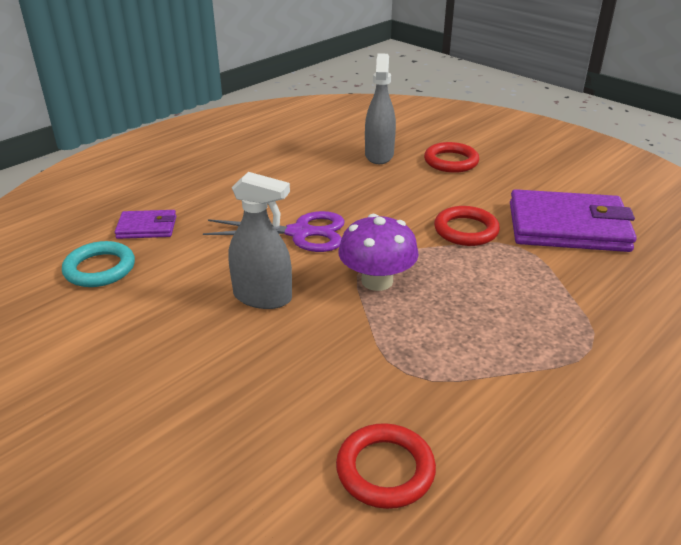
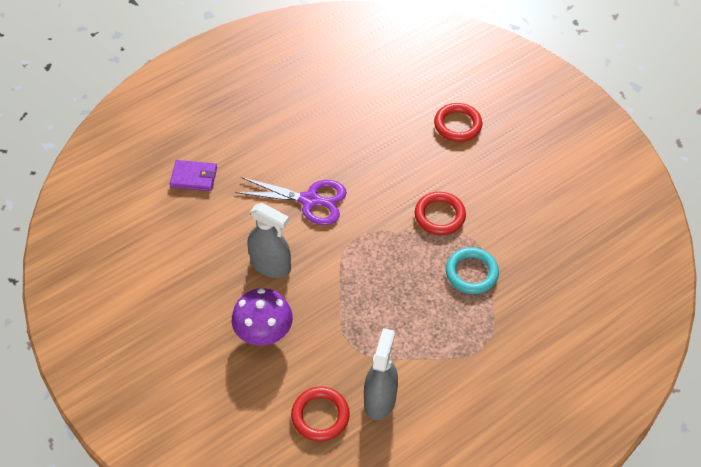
camera: 10 degrees right, 20 degrees up
(100, 269) = (158, 219): turquoise ring -> turquoise ring (471, 273)
(377, 281) = (355, 261): purple mushroom -> purple mushroom (264, 331)
(379, 155) = (397, 107): grey spray bottle -> grey spray bottle (380, 399)
(567, 227) = (522, 223): purple wallet -> none

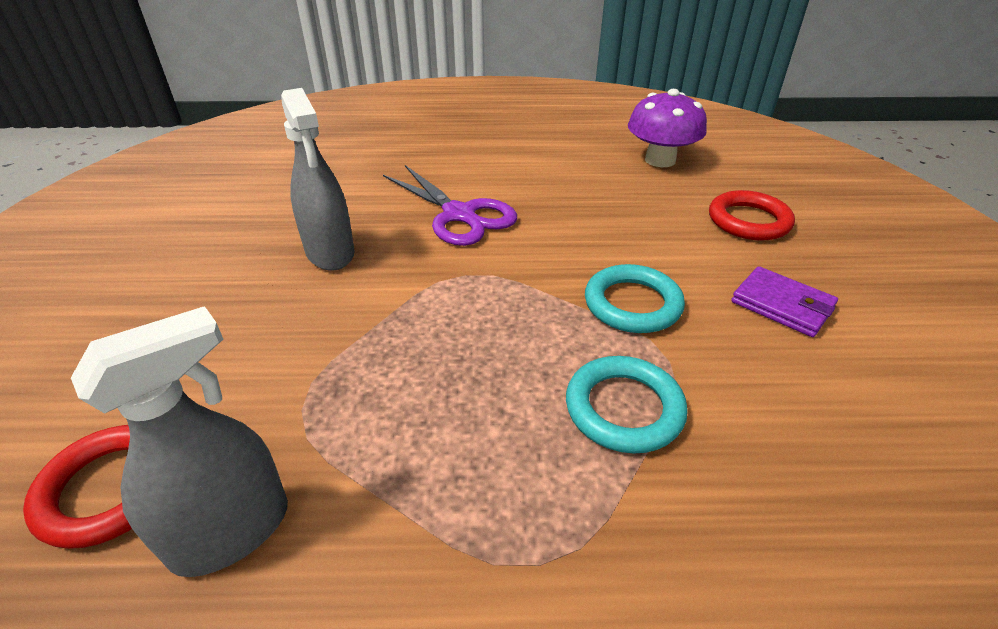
camera: 35 degrees right, 15 degrees down
(194, 177) = (360, 152): purple wallet -> purple wallet (782, 305)
(264, 331) = (218, 317): purple mushroom -> purple mushroom (660, 160)
(439, 216) = (632, 304): red ring -> turquoise ring

